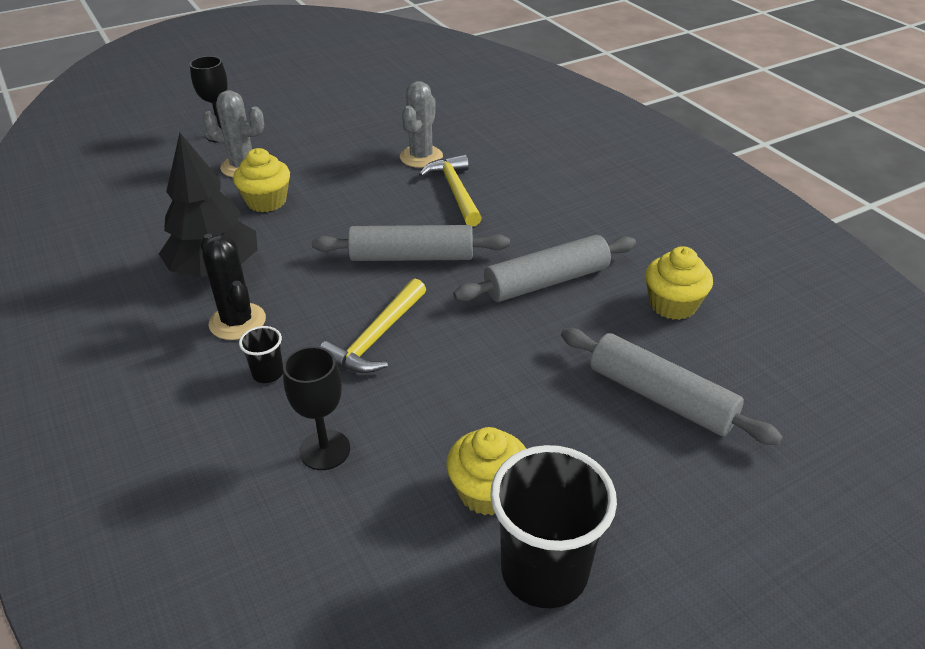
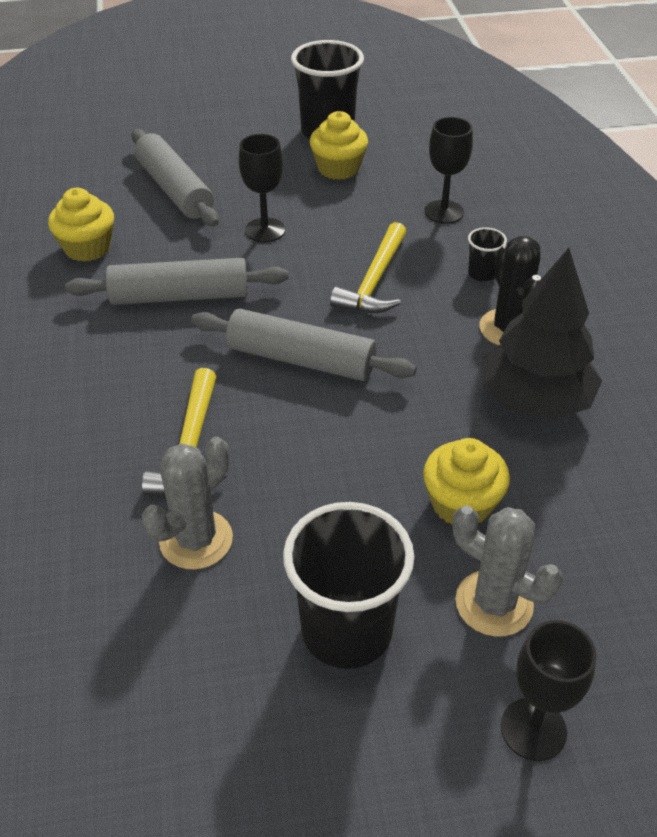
camera: 160 degrees left, 5 degrees up
(321, 144) = (346, 631): none -> black cup
(376, 338) = (375, 281): yellow hammer -> yellow hammer turned 150 degrees clockwise
(519, 368) = (265, 230): none -> black goblet

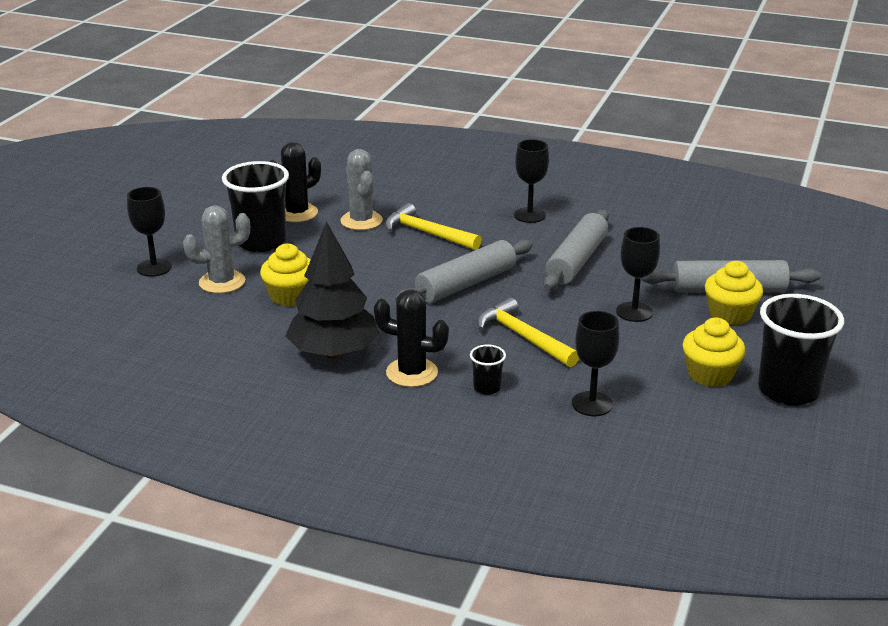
camera: 120 degrees right, 15 degrees down
(75, 372) = (529, 215): none -> black goblet
(87, 248) = (667, 241): yellow cupcake -> yellow cupcake (730, 314)
(219, 641) = (297, 213): none -> black cactus

